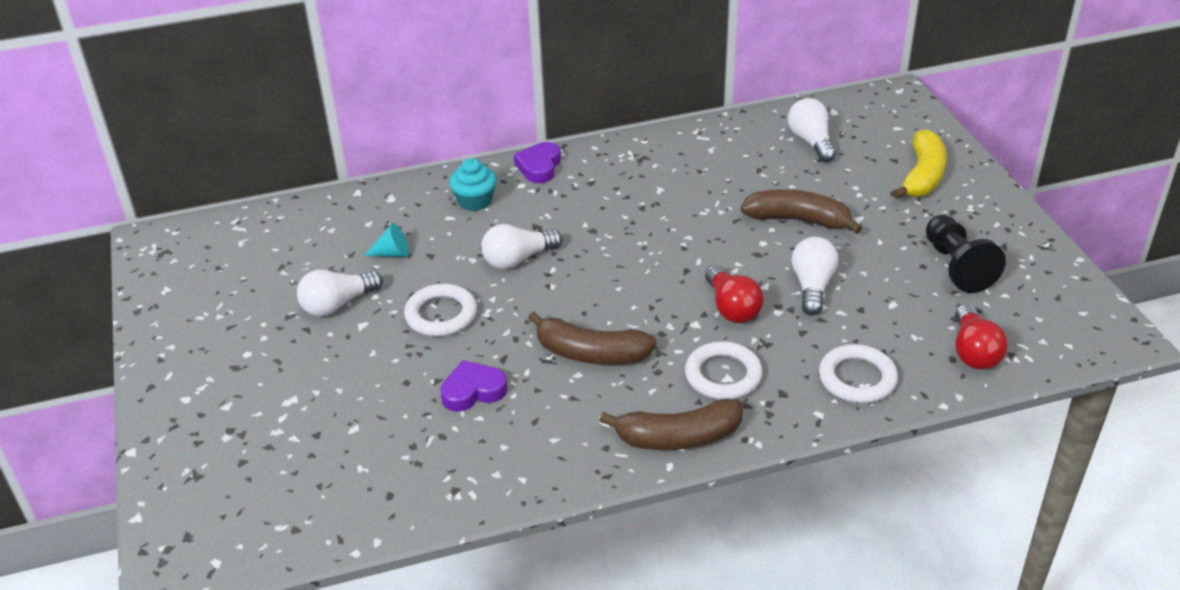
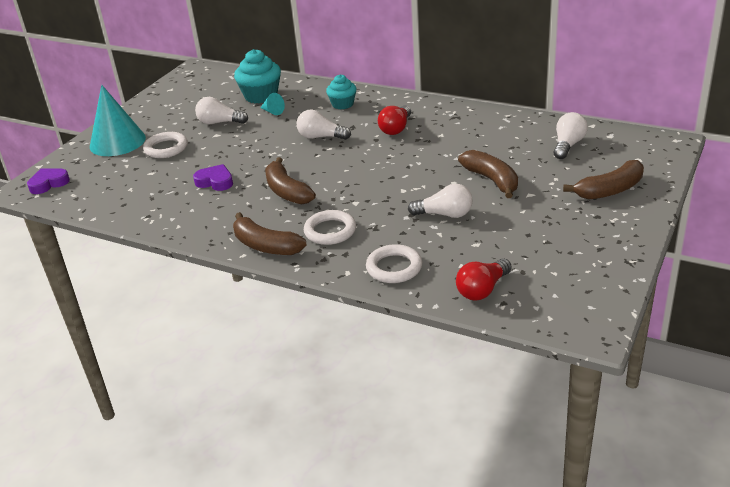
camera: 45 degrees right, 5 degrees down
(216, 411) = (117, 142): none -> turquoise cone
(336, 237) = (261, 96): none -> turquoise cupcake
(441, 315) = (252, 145): white ring -> white ring (166, 148)
(539, 166) = (397, 101): purple heart -> purple heart (49, 183)
(731, 307) = (385, 204): red light bulb -> red light bulb (396, 128)
(812, 286) = (445, 214): white light bulb -> white light bulb turned 45 degrees clockwise
(922, 176) = (609, 190): yellow banana -> brown banana
(956, 266) = (548, 244): black pawn -> none

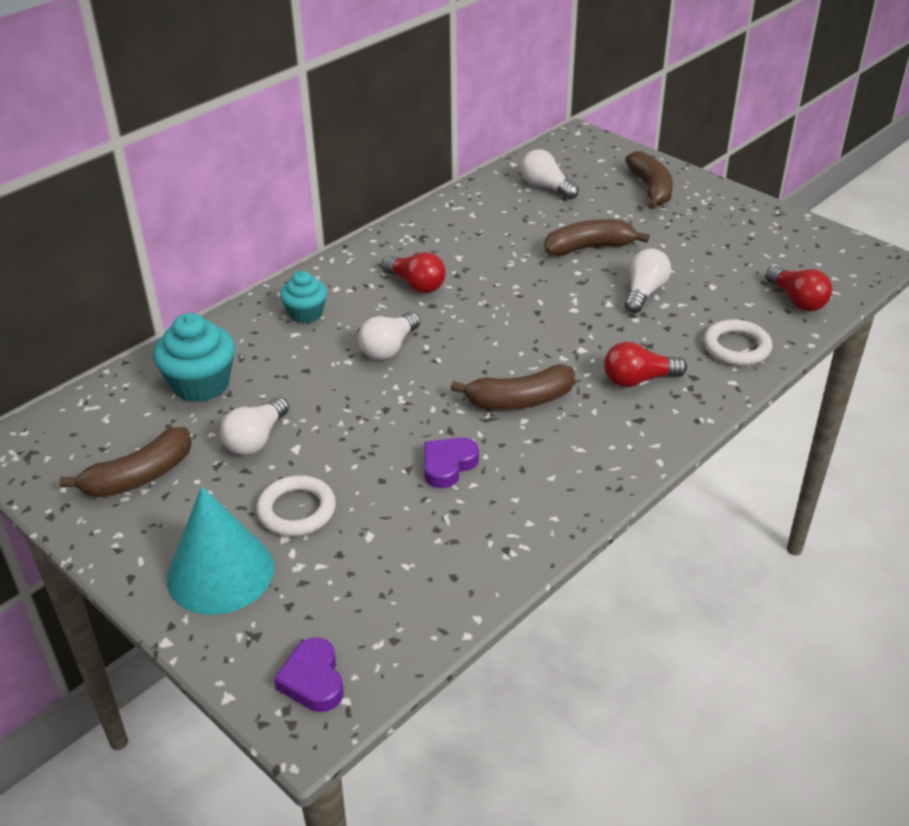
camera: 75 degrees left, 5 degrees up
(265, 246) = (647, 438): brown banana -> brown banana (139, 477)
(273, 111) = (268, 380): turquoise cone -> none
(330, 231) = (638, 380): white ring -> red light bulb

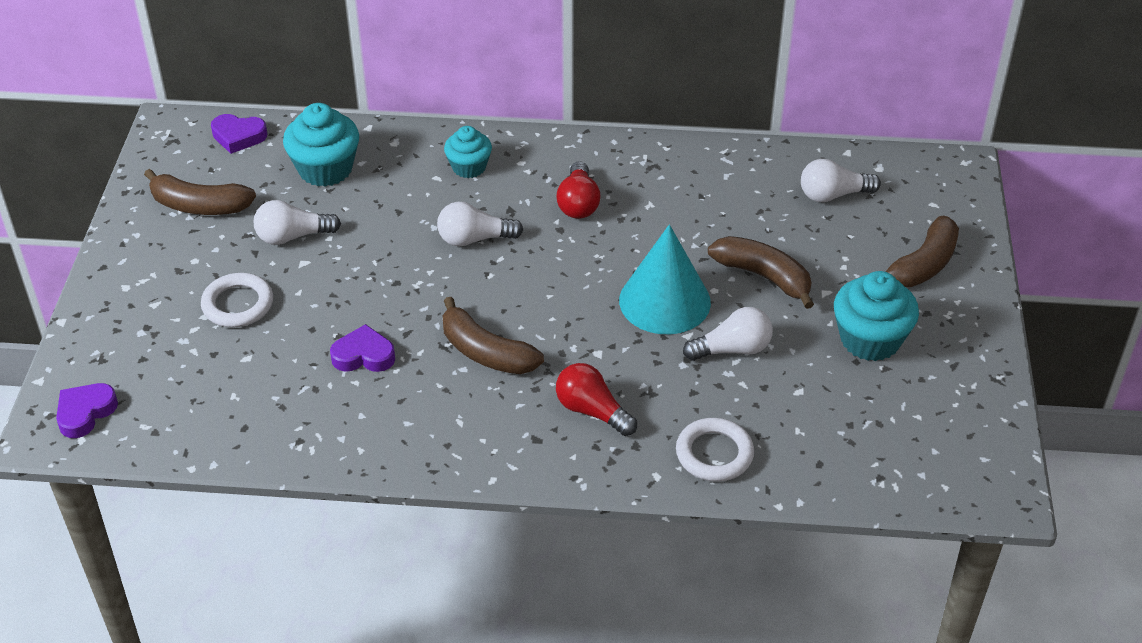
camera: 50 degrees right, 5 degrees up
(86, 413) = (238, 136): none -> purple heart
(220, 572) = (144, 306): turquoise cone -> turquoise cone (664, 301)
(546, 187) = (833, 195): white light bulb -> white light bulb turned 105 degrees counterclockwise
(695, 238) = (870, 339): none -> turquoise cupcake
(797, 300) = (845, 463): red light bulb -> none

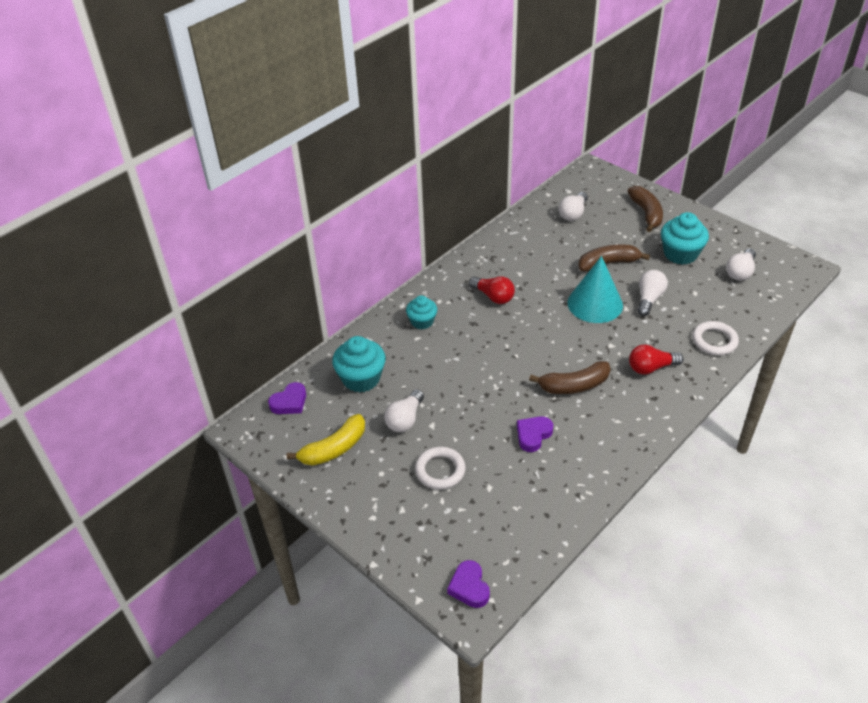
camera: 50 degrees left, 0 degrees up
(199, 206) = (334, 449): brown banana -> yellow banana
(474, 239) = (482, 347): white light bulb -> white light bulb (740, 272)

